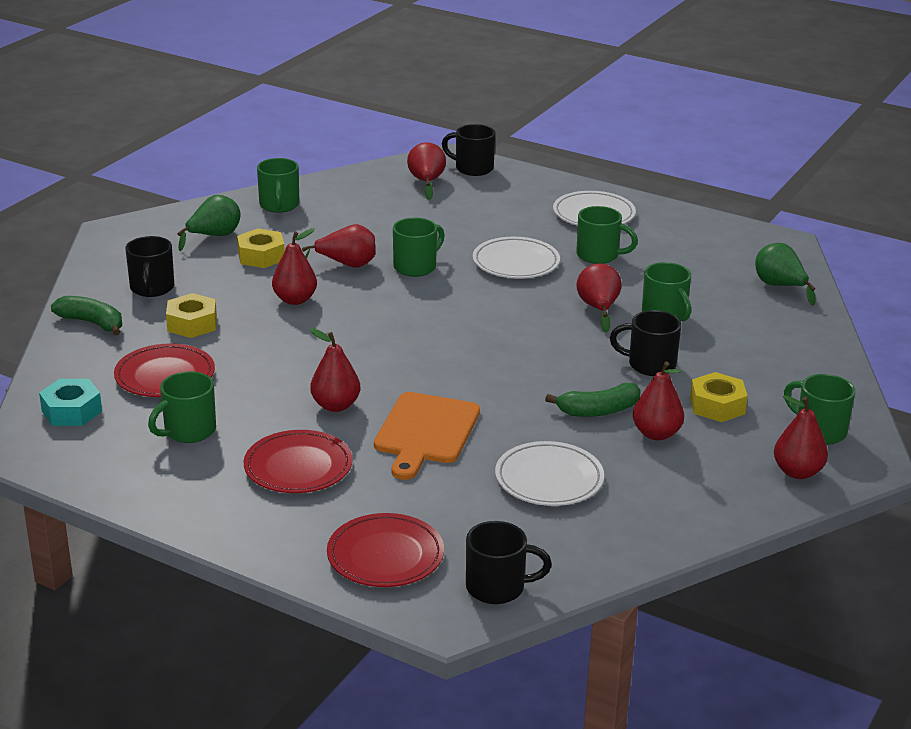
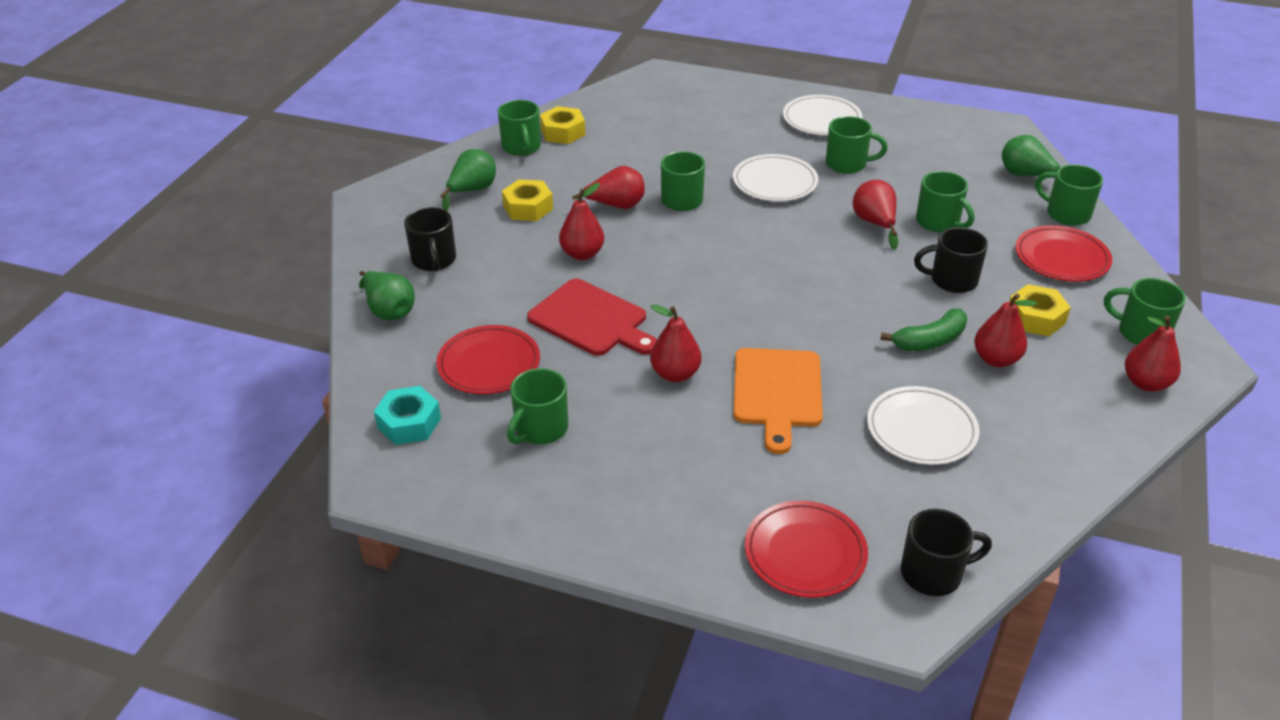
camera: 10 degrees left, 10 degrees up
(92, 323) = (389, 310): green banana -> green pear
(192, 324) = (491, 297): yellow nut -> yellow nut (563, 132)
(277, 353) = (591, 320): none -> red cutting board
(298, 467) = (670, 456): red plate -> red plate (1061, 258)
(426, 182) = (651, 104): red pear -> none
(473, 168) = (687, 83): black mug -> none
(803, 323) = (1066, 214): none -> green mug

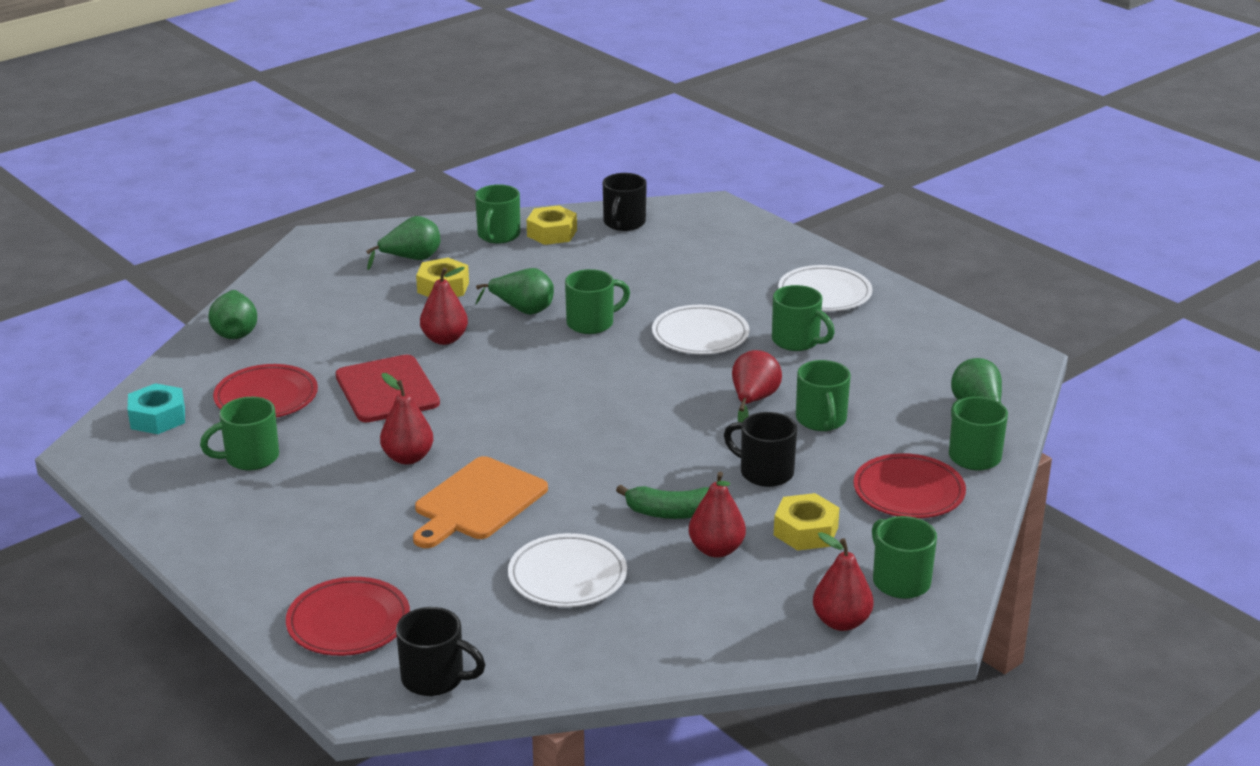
camera: 30 degrees right, 10 degrees down
(434, 260) = (315, 305): black mug -> black mug (624, 223)
(615, 206) = (522, 310): red pear -> green pear

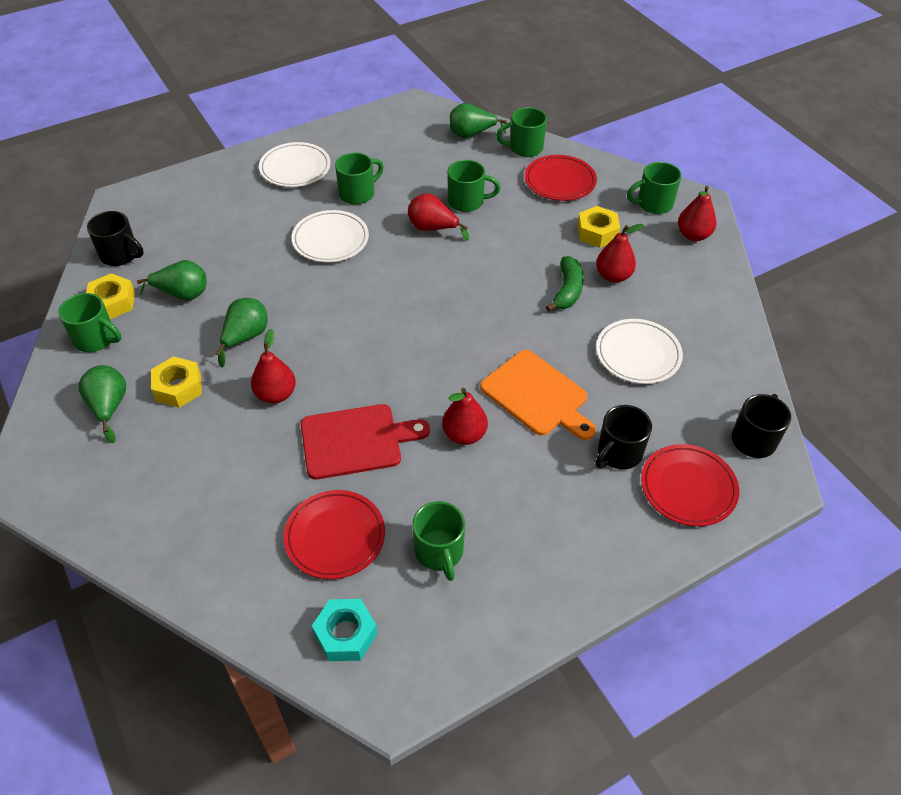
camera: 80 degrees left, 20 degrees up
(235, 331) = (193, 562): green pear -> green pear (182, 294)
(592, 323) = (287, 297): green mug -> none
(764, 472) = (526, 239): black mug -> black mug (618, 453)

